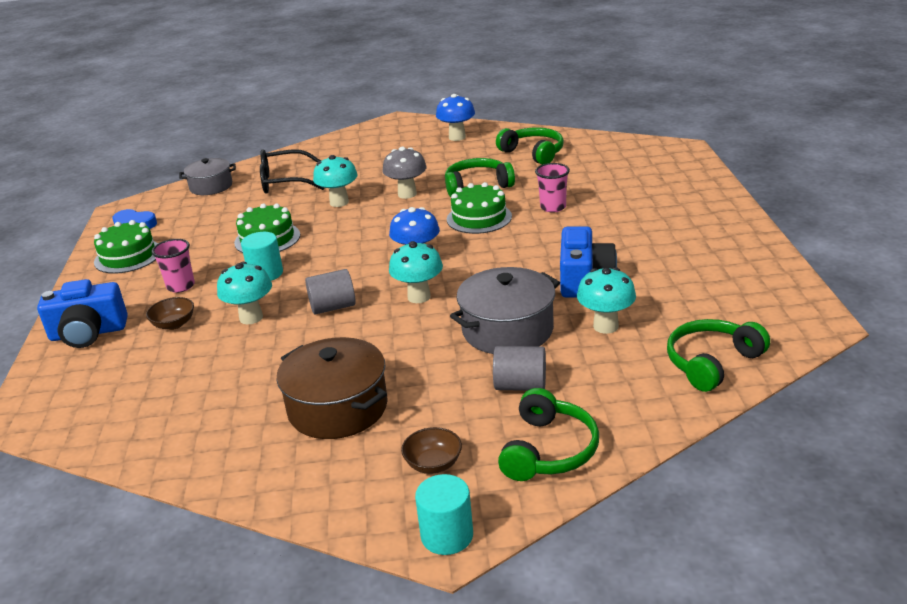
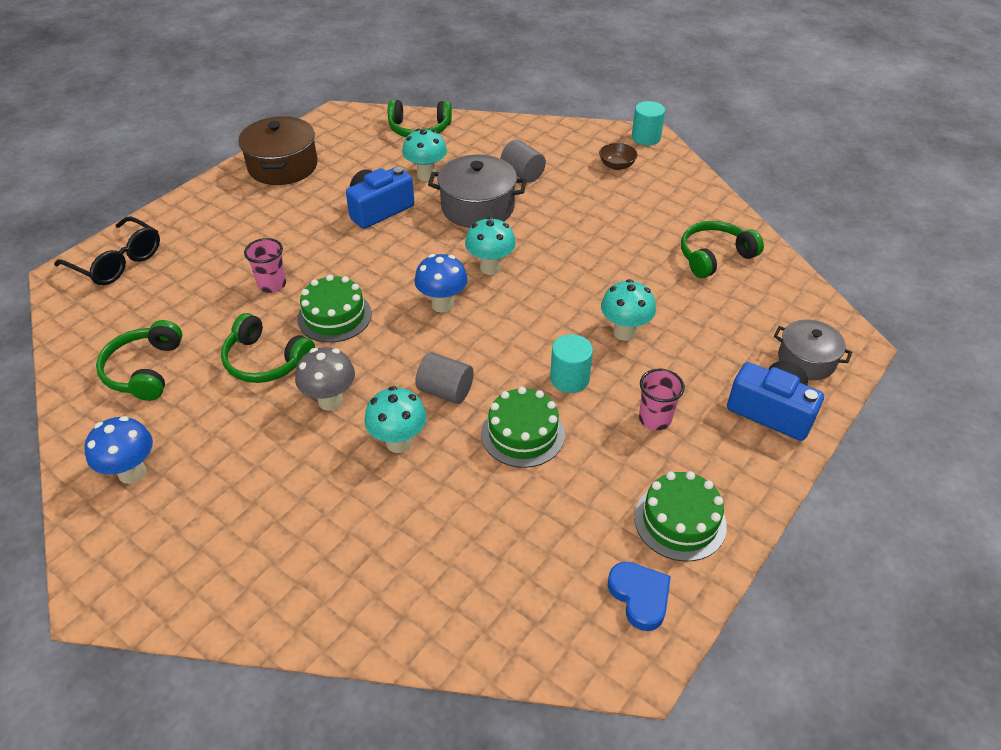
camera: 140 degrees left, 15 degrees up
(174, 324) = (690, 369): brown bowl -> none
(211, 186) = (483, 623): grey pot -> grey pot (806, 360)
(285, 181) = (397, 546): black glasses -> black glasses (117, 261)
(333, 307) = (556, 300): grey cylinder -> grey cylinder (445, 391)
(338, 408) = (633, 221): brown pot -> brown pot (283, 166)
(549, 450) = (556, 141): green headphones -> green headphones (714, 256)

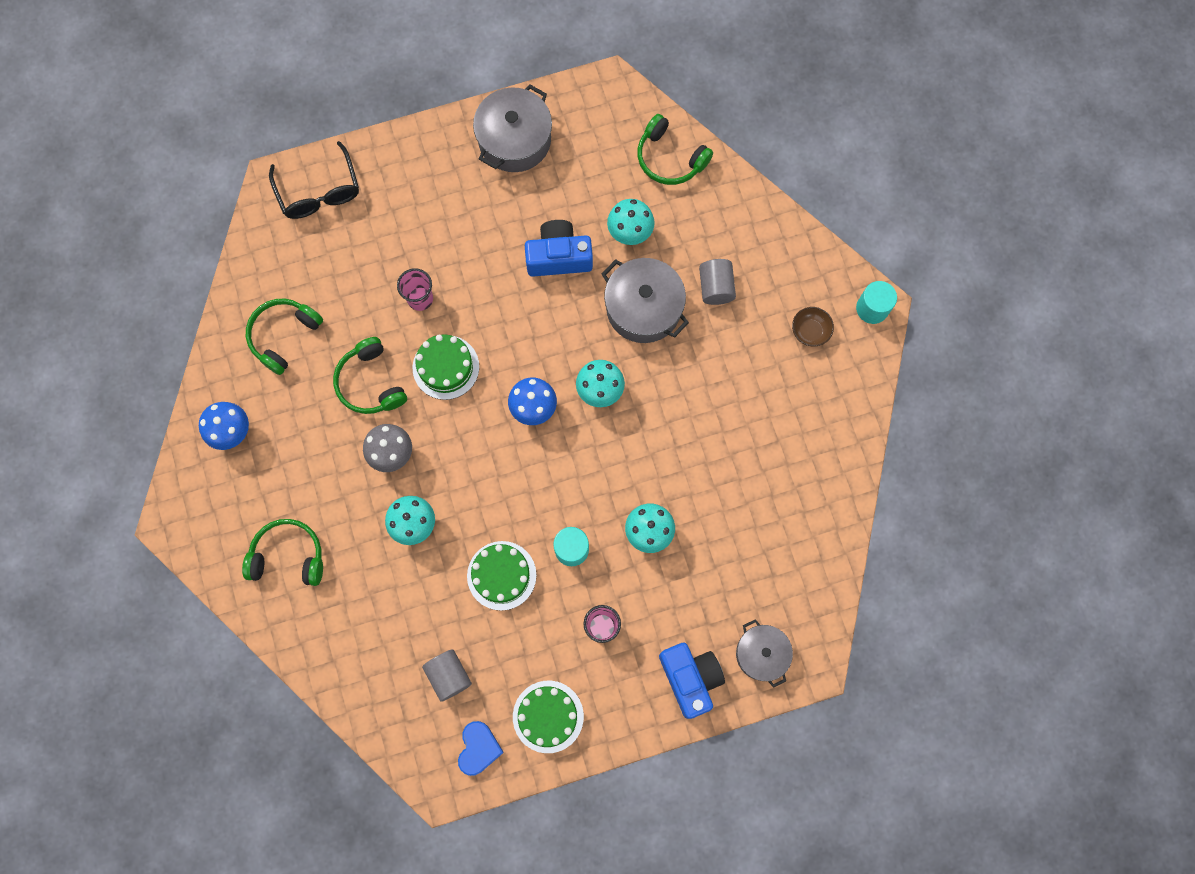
camera: 35 degrees right, 30 degrees up
(283, 166) = (514, 140): brown pot -> grey pot
(445, 391) = (476, 500): grey cylinder -> grey cylinder (449, 676)
(714, 256) = (793, 501): green headphones -> green headphones (288, 556)

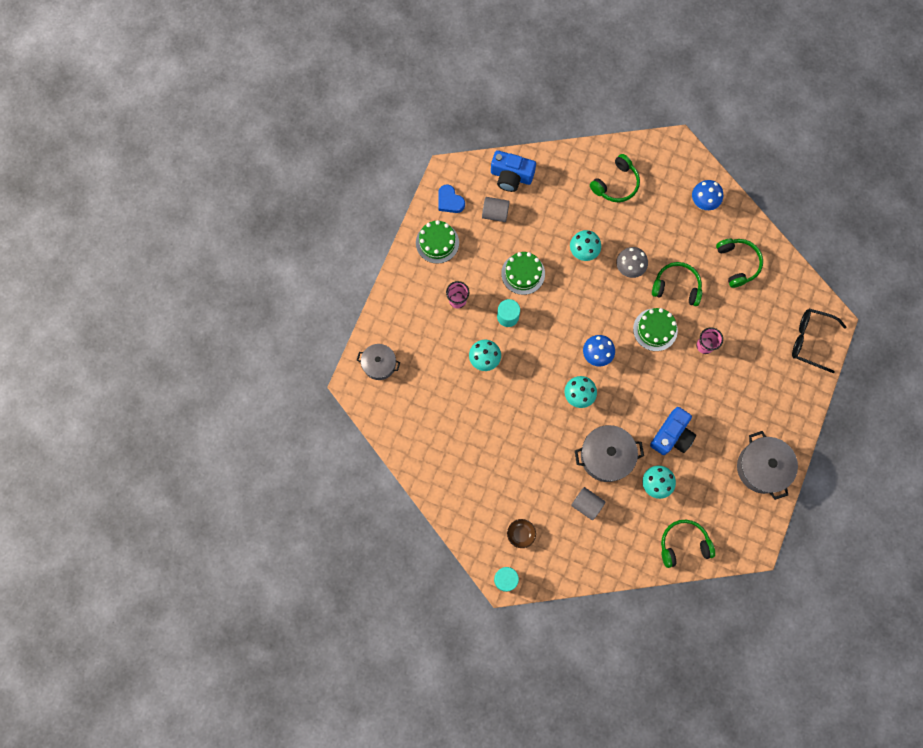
camera: 130 degrees right, 0 degrees up
(690, 678) = (397, 321): blue camera -> blue camera (511, 176)

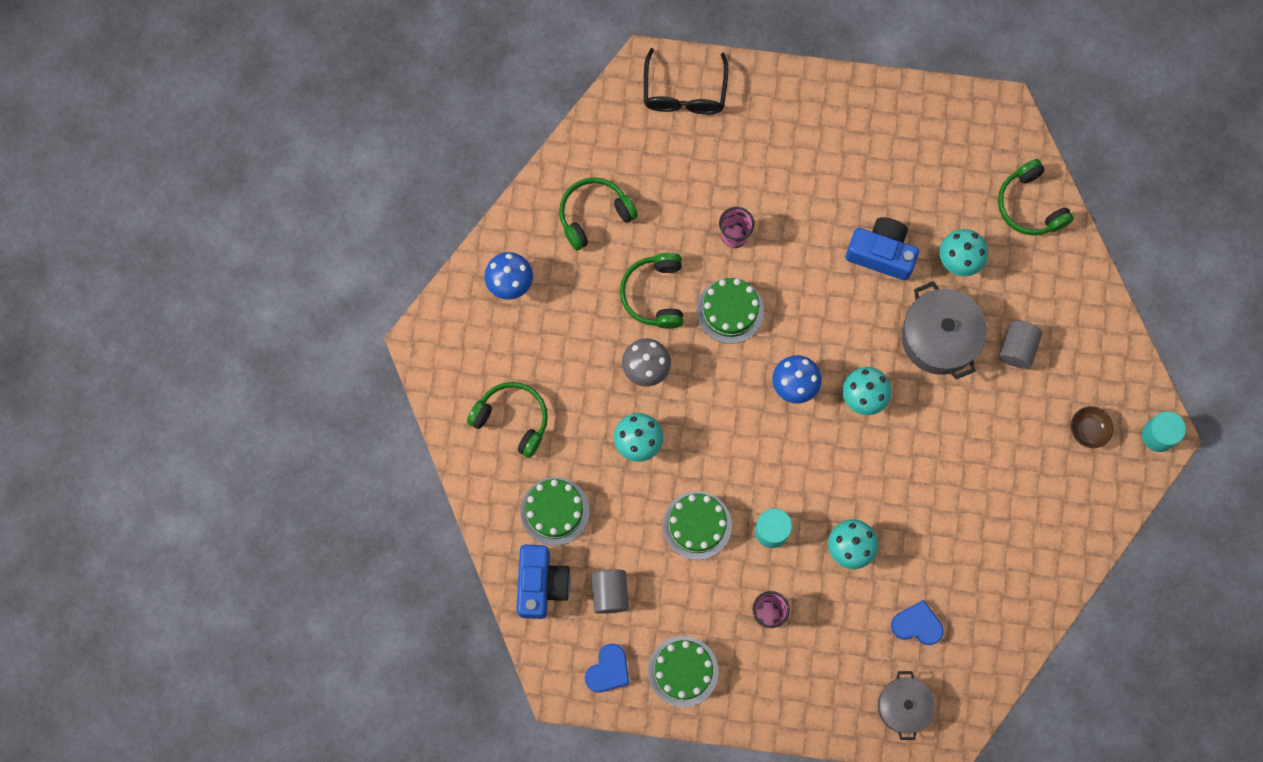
camera: 105 degrees left, 0 degrees up
(426, 387) = (917, 625): none -> blue heart
(553, 194) = (555, 511): none -> green cake
(762, 467) = (889, 123): grey pot -> none

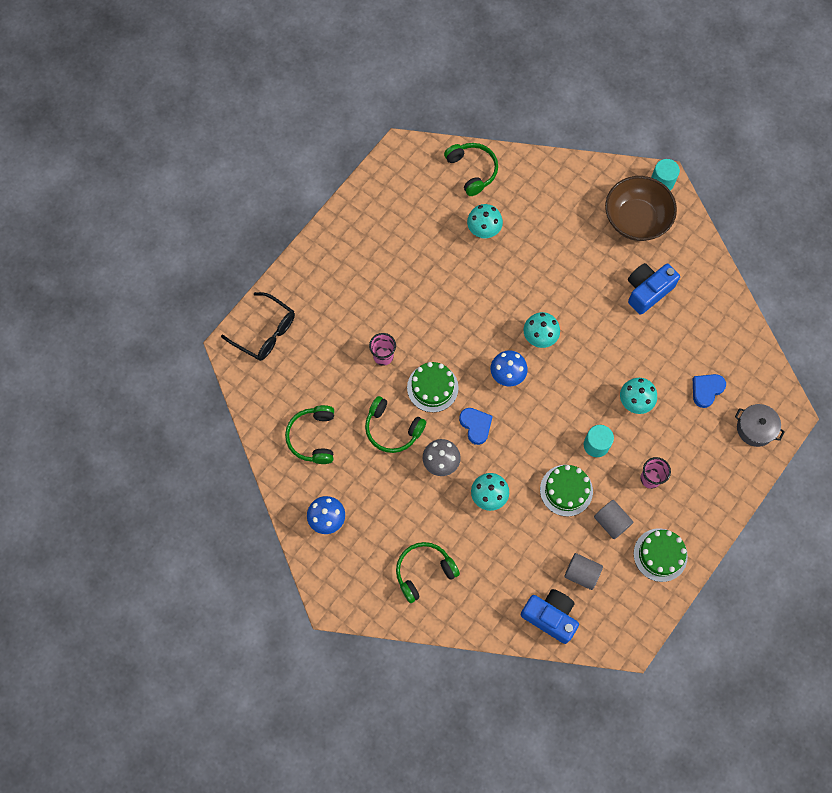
camera: 60 degrees left, 5 degrees down
(555, 511) = (504, 579): green cake -> none
(608, 670) = (634, 604): blue heart -> blue heart (476, 426)
(881, 253) = (450, 274): blue camera -> blue camera (647, 291)
(939, 337) = (526, 271): grey pot -> none
(1017, 348) = (560, 230): grey cylinder -> grey cylinder (611, 522)
(1029, 205) = (472, 170): green headphones -> green headphones turned 120 degrees counterclockwise
(1088, 430) = (636, 219): brown bowl -> brown bowl, size x2.29

